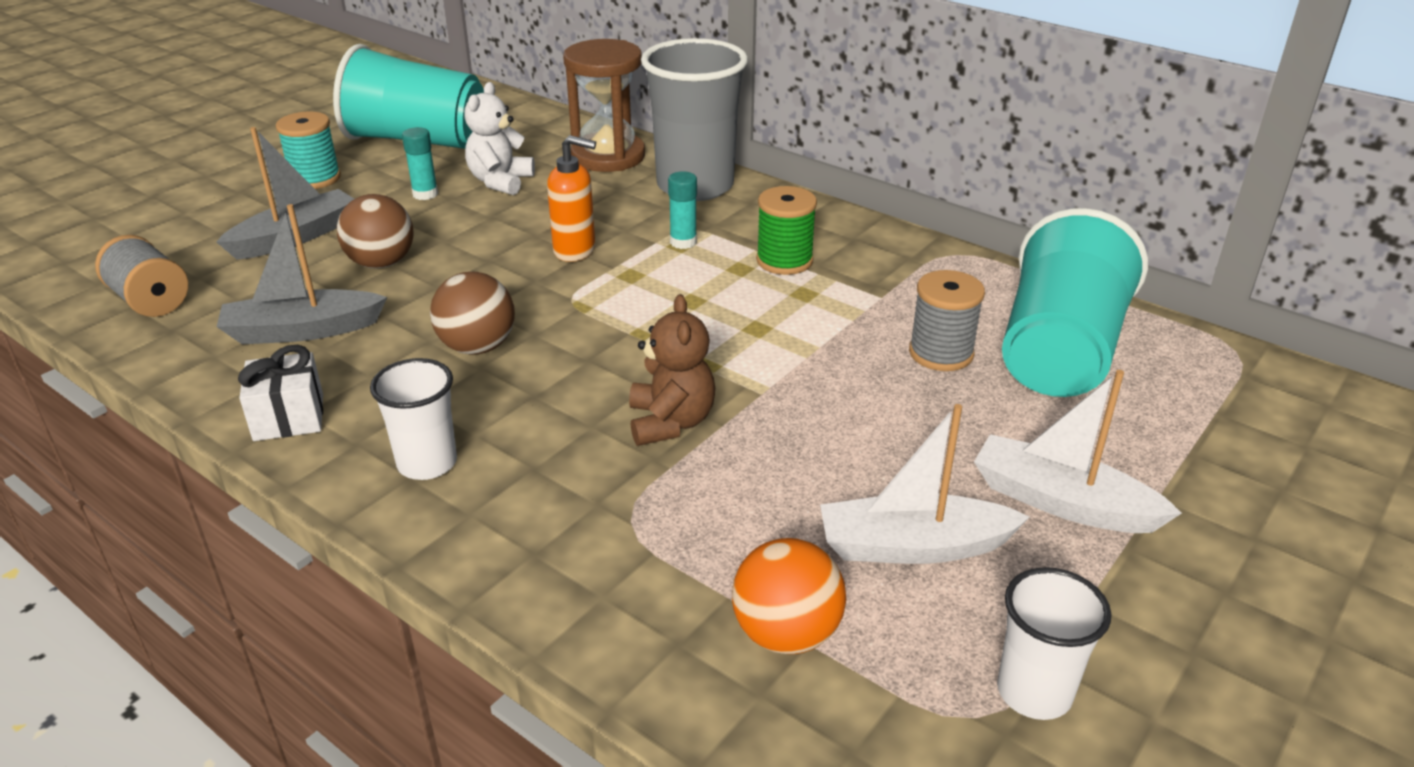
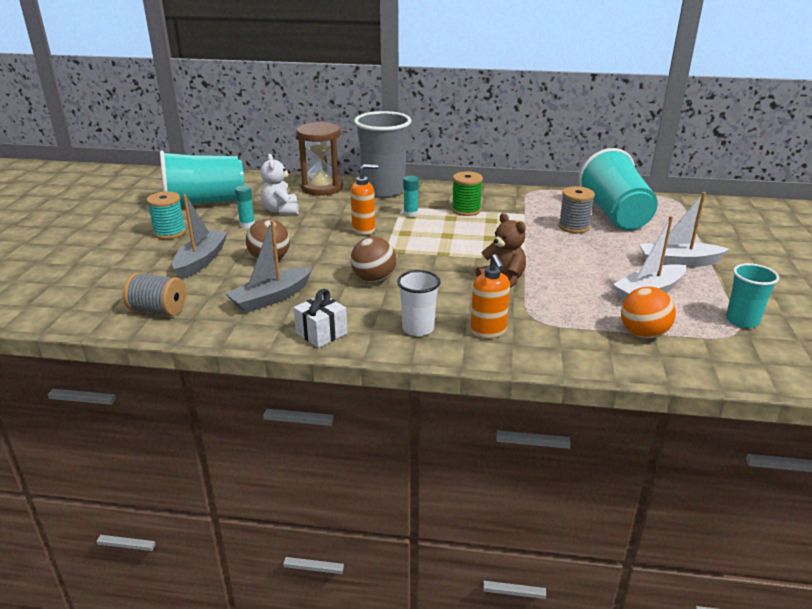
camera: 30 degrees left, 5 degrees down
(523, 513) = (488, 331): none -> orange soap dispenser
(1034, 692) = (742, 321): white cup -> turquoise cup

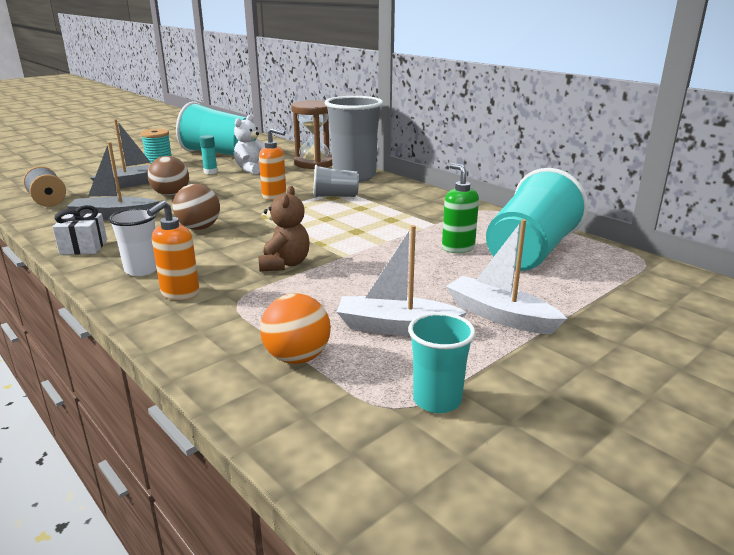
camera: 40 degrees right, 5 degrees down
(410, 214) = (335, 196): turquoise glue stick -> grey cup
(466, 210) = (387, 206): green spool -> none
(574, 227) = (457, 248): grey spool -> green soap dispenser

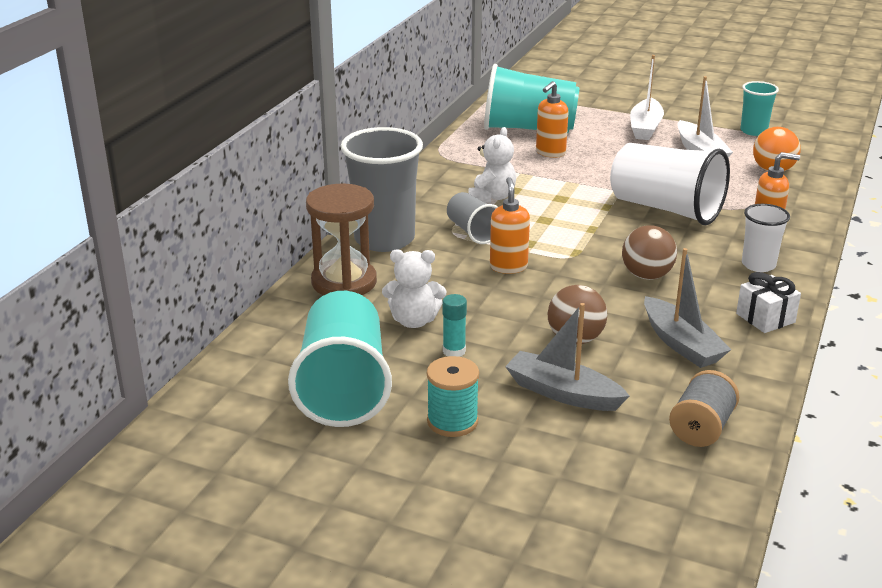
camera: 115 degrees left, 5 degrees up
(284, 264) = (666, 209): brown teddy bear -> white cup
(384, 210) = (491, 197): none -> white teddy bear
(457, 248) = (550, 153): green soap dispenser -> orange soap dispenser

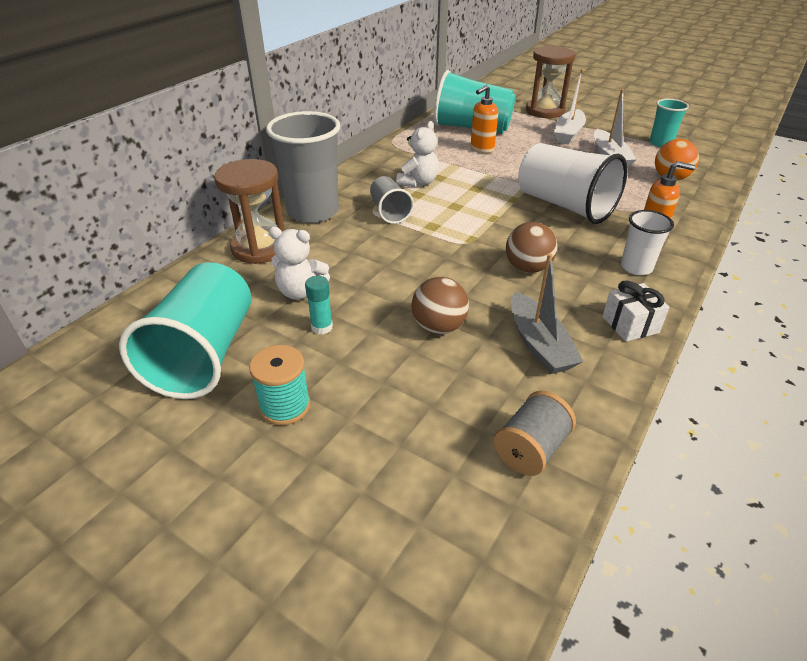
camera: 10 degrees right, 10 degrees up
(508, 267) = (406, 247): orange soap dispenser -> none
(563, 393) = (404, 387): grey boat -> none
(609, 102) = (545, 111): none -> brown hourglass

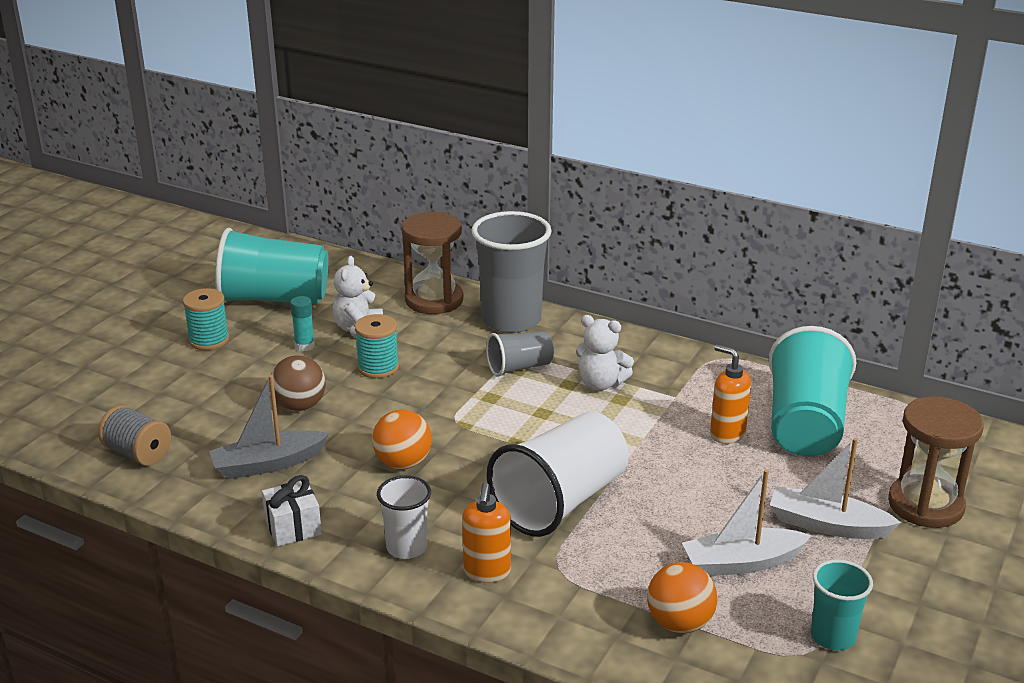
camera: 85 degrees right, 10 degrees down
(376, 280) = (378, 367): none -> turquoise spool
(527, 268) = (403, 463): brown ball -> orange ball

